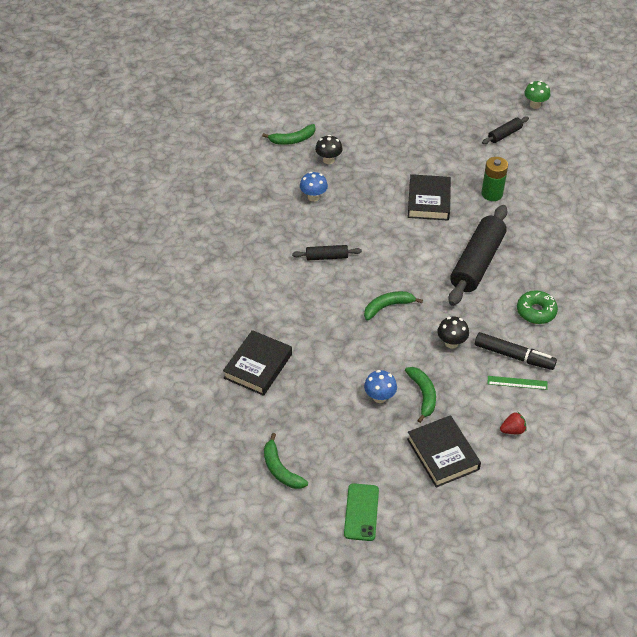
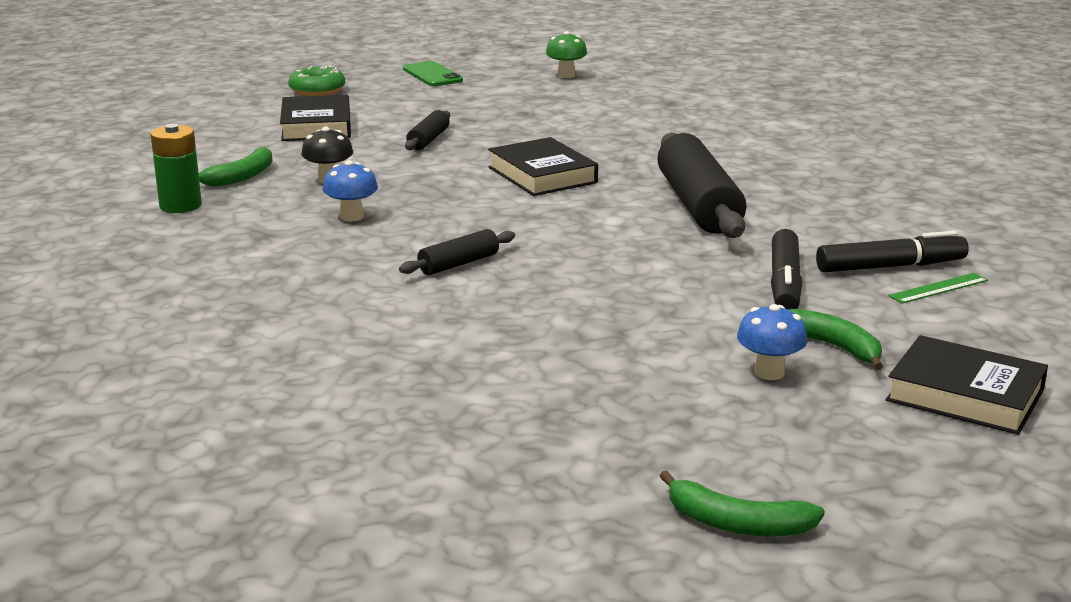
camera: 35 degrees left, 25 degrees down
(258, 366) = (505, 414): black book -> black book (316, 126)
(361, 512) = (958, 515): green phone -> green phone (432, 75)
(387, 307) = (633, 281): green banana -> none
(451, 343) = (785, 283): black mushroom -> black marker
(492, 194) = (622, 148): green battery -> green battery (180, 206)
(504, 134) = (562, 103): black rolling pin -> black rolling pin (428, 140)
(512, 430) = (1014, 333): red strawberry -> none
(536, 311) = (849, 221): green donut -> green donut (317, 90)

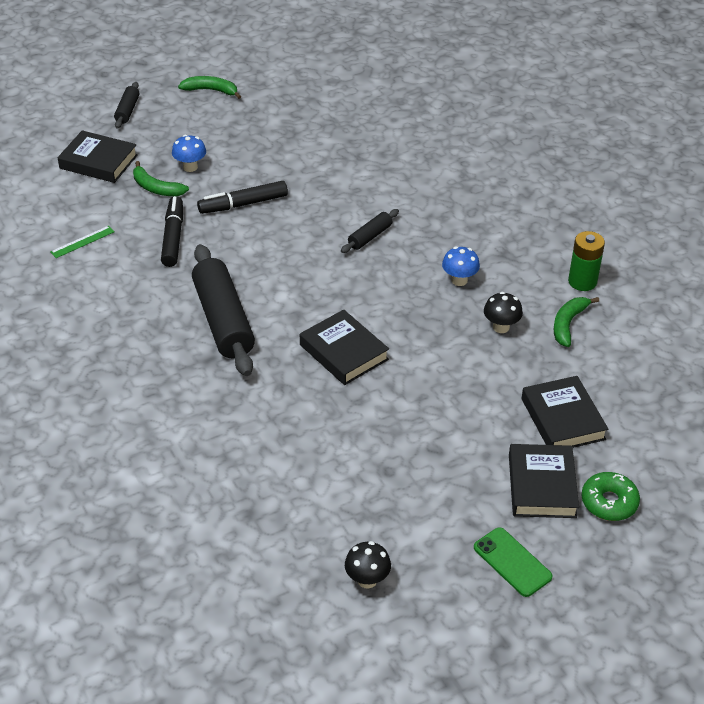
camera: 170 degrees right, 20 degrees up
(373, 99) = (542, 486): none -> black book
(428, 140) = (454, 403): black rolling pin -> black rolling pin (127, 110)
(566, 75) = (367, 580): green mushroom -> black mushroom
(890, 266) = (105, 260): black marker -> black marker (243, 204)

